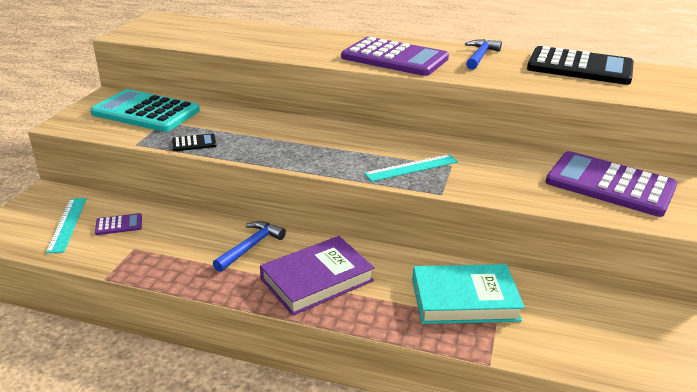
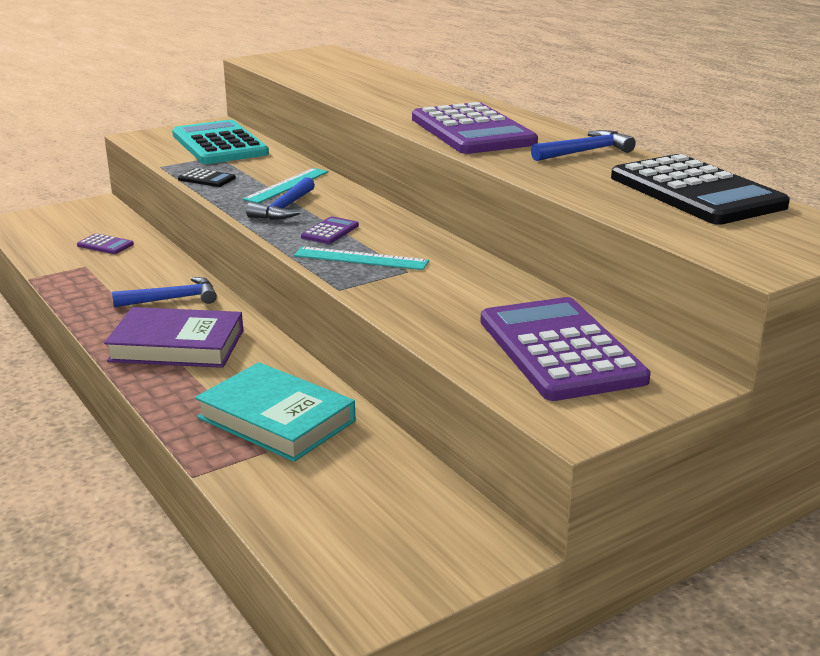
camera: 40 degrees right, 5 degrees down
(67, 224) = (71, 231): turquoise ruler -> turquoise ruler (286, 185)
(295, 148) = (284, 208): none -> blue hammer
(356, 155) = (330, 231): none -> purple calculator

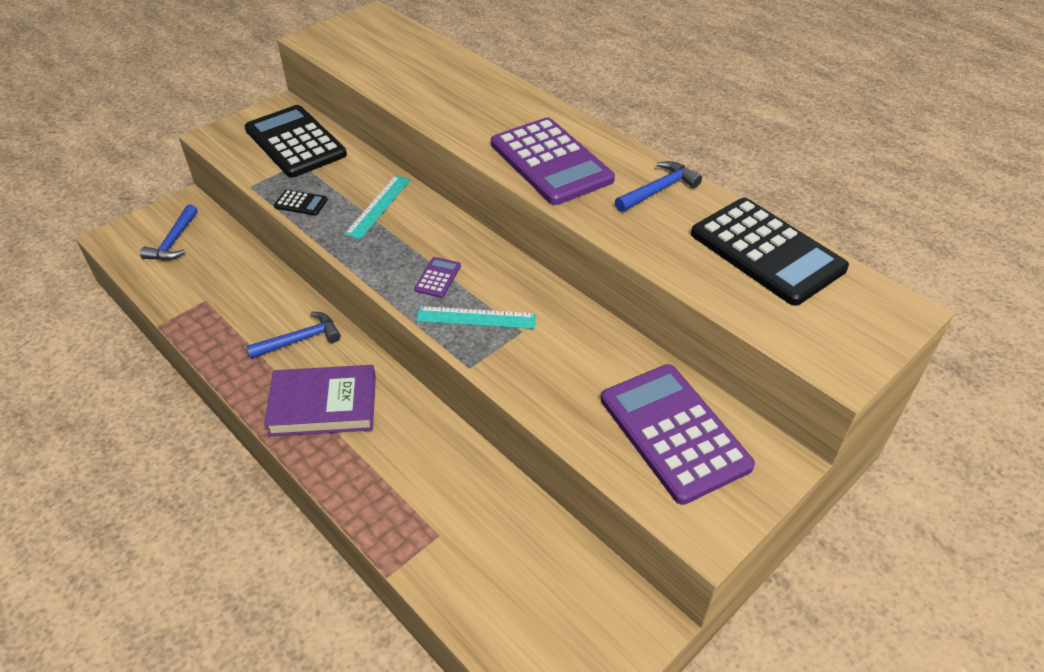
camera: 10 degrees left, 20 degrees up
(105, 245) = (214, 266): purple calculator -> none
(219, 144) = (295, 142): turquoise calculator -> black calculator
(276, 419) = (436, 493): turquoise book -> none
(284, 208) = (387, 244): blue hammer -> blue hammer (174, 241)

